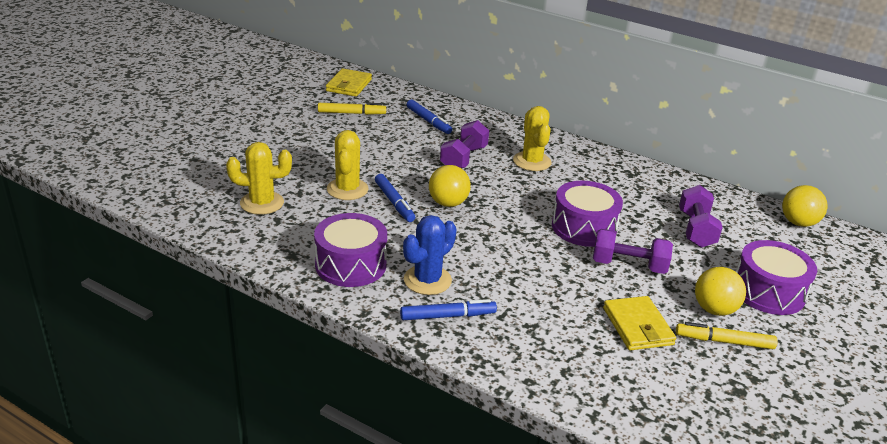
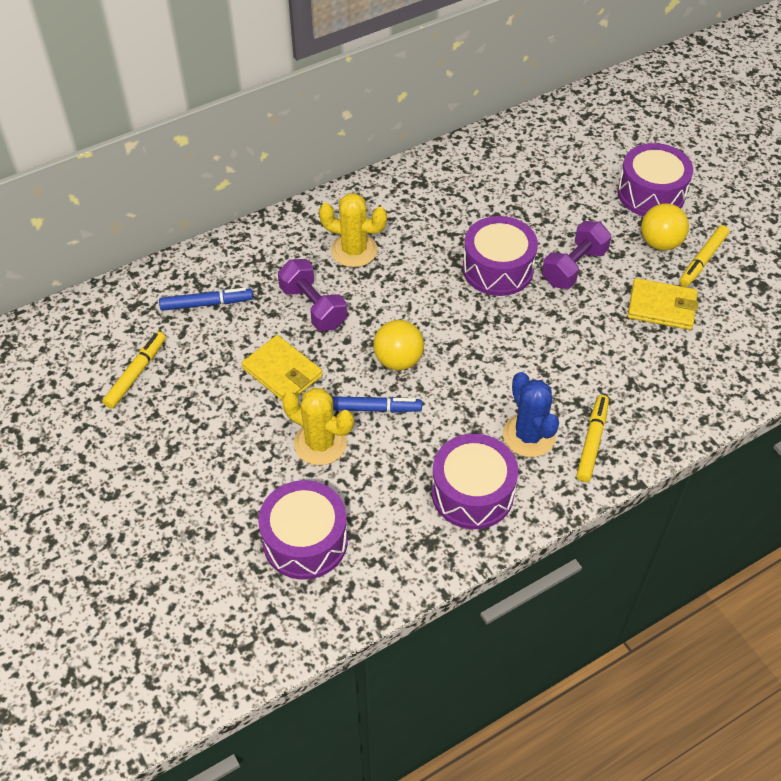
camera: 60 degrees left, 20 degrees up
(262, 203) = (305, 540): yellow cactus -> purple drum
(349, 85) = (55, 349): yellow wallet -> yellow wallet (282, 372)
(448, 316) = (592, 442): blue marker -> yellow marker
(696, 230) = (541, 189): purple dumbbell -> none
(798, 223) = (564, 113): yellow ball -> none

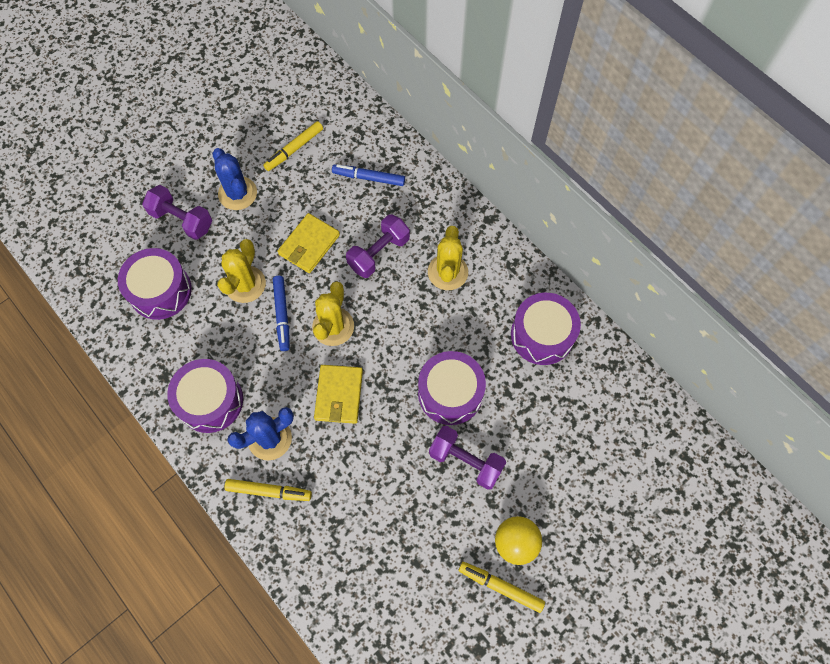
camera: 80 degrees right, 15 degrees up
(136, 373) = (294, 149): yellow marker -> yellow marker turned 120 degrees clockwise
(182, 441) = (237, 193): none -> blue cactus
(202, 509) = (182, 220): none -> purple dumbbell
(207, 304) = (369, 178): blue marker -> blue marker turned 120 degrees clockwise
(398, 360) = (333, 326): yellow ball -> yellow cactus
(651, 194) = (583, 531): purple drum -> purple drum (542, 335)
(662, 307) = (431, 547): yellow wallet -> yellow wallet (339, 395)

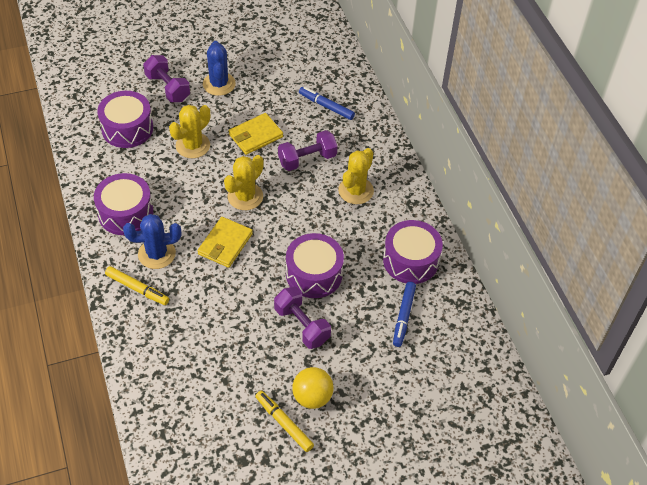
camera: 20 degrees right, 15 degrees down
(282, 315) = (210, 175): blue marker -> blue marker (403, 316)
(294, 149) = (278, 69): yellow marker -> none

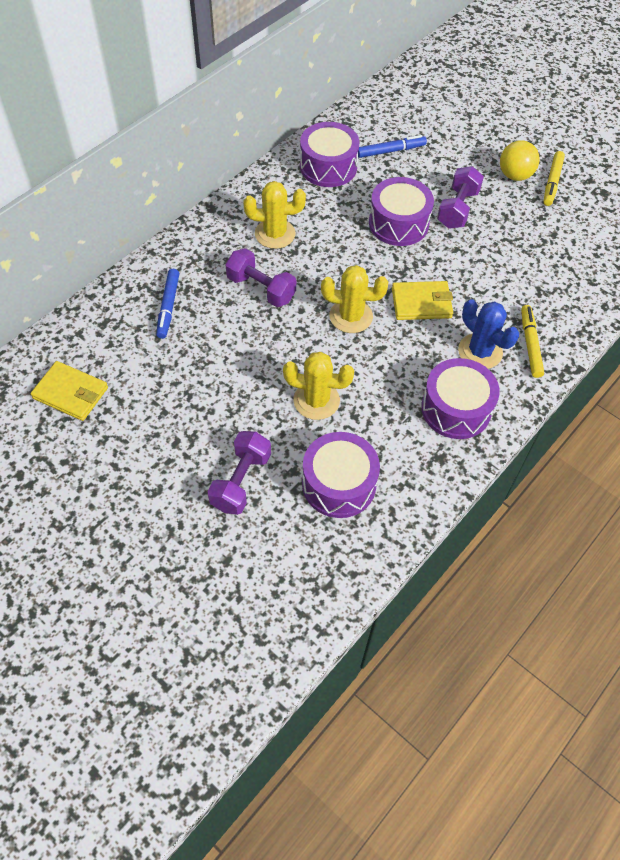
camera: 120 degrees left, 5 degrees up
(219, 84) = (198, 428): blue cactus -> none
(255, 136) = (259, 349): yellow wallet -> yellow wallet (71, 393)

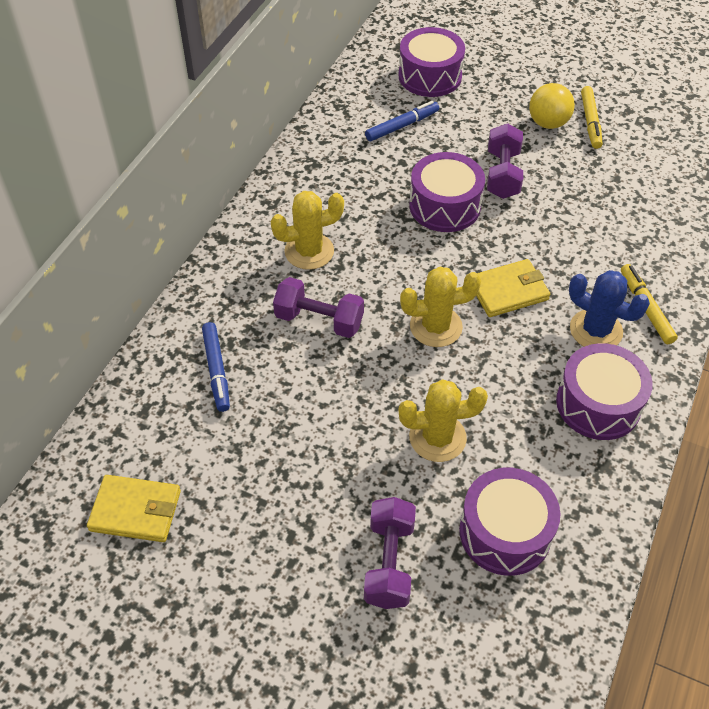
camera: 15 degrees left, 5 degrees down
(328, 167) = (339, 159): purple drum -> purple drum (430, 76)

